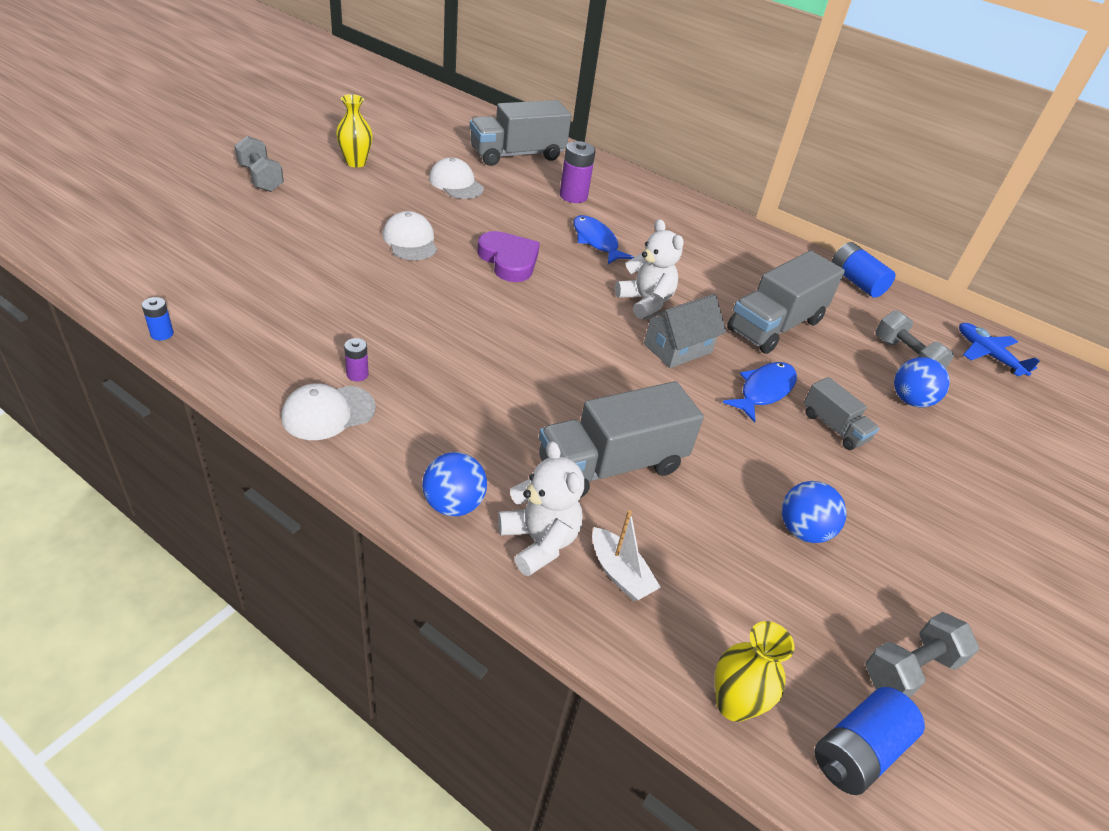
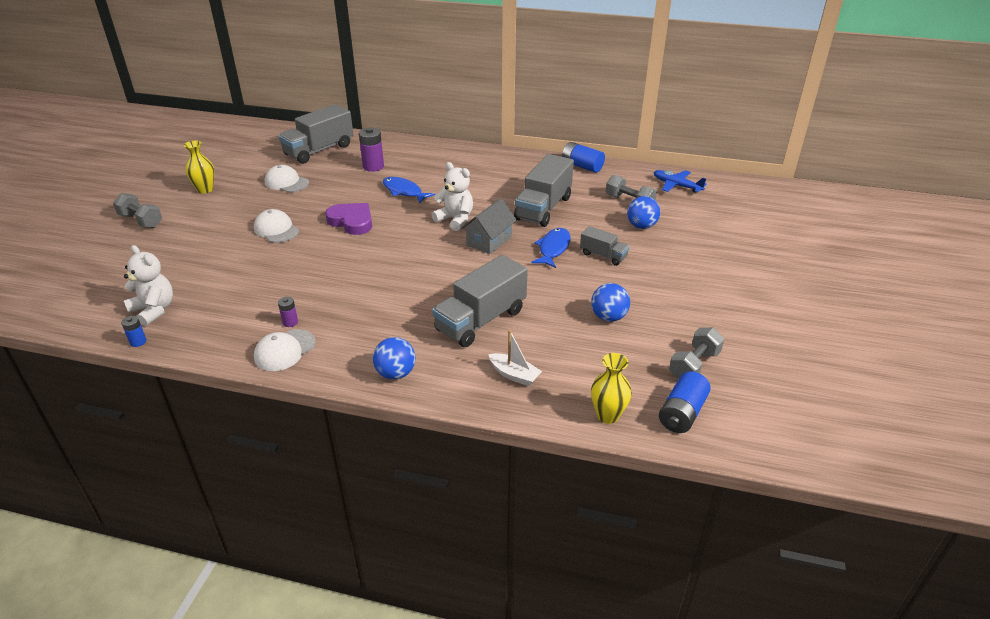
camera: 15 degrees left, 5 degrees down
(539, 542) = (458, 375): white teddy bear -> white teddy bear (154, 310)

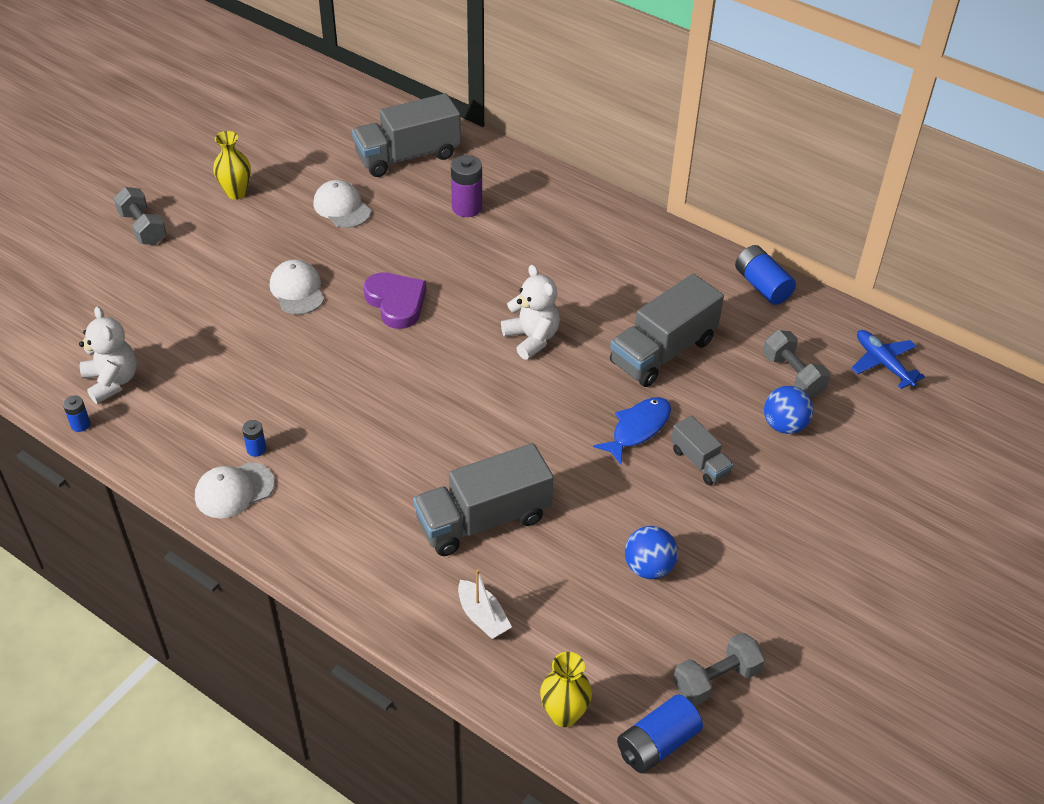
camera: 20 degrees right, 10 degrees up
(290, 322) = (256, 449): purple battery -> blue battery
(395, 373) = (345, 567): blue ball -> none
(404, 191) = (487, 266): blue fish -> none
(489, 241) = (559, 389): grey house -> none

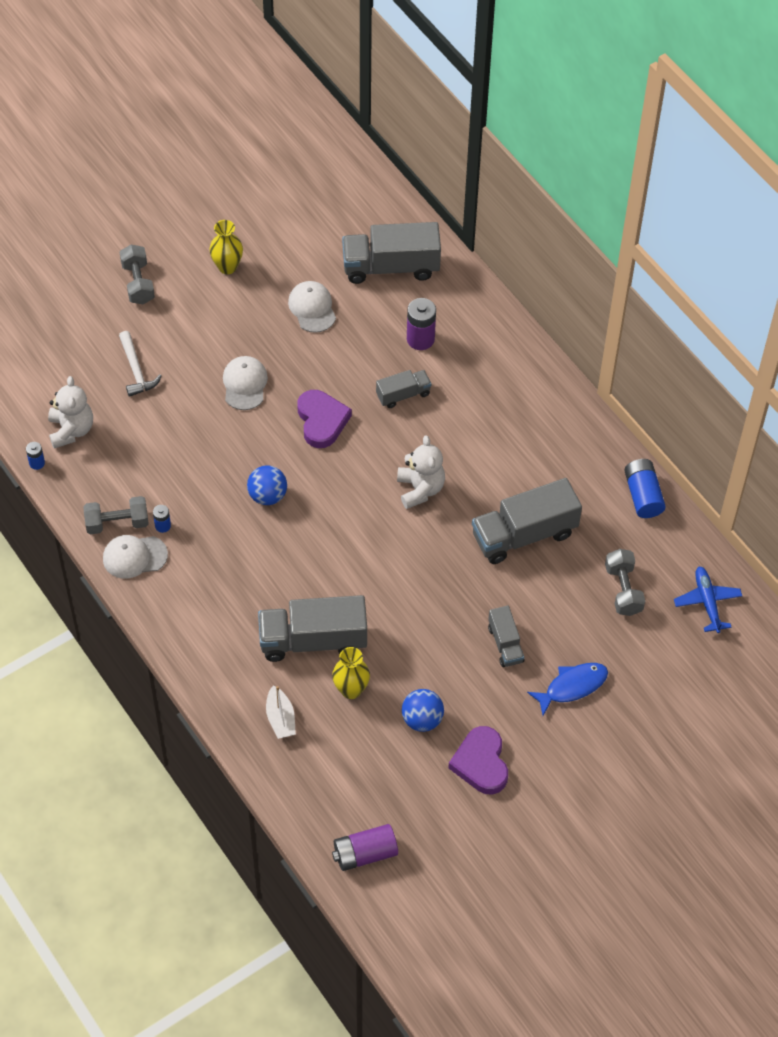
camera: 20 degrees right, 10 degrees up
(169, 306) = (136, 370): none -> white hammer
(472, 259) = (403, 395): none -> grey truck
(564, 714) = (308, 810): yellow vase -> yellow vase (351, 689)
(638, 429) = (469, 600): blue fish -> blue fish (572, 687)
(657, 744) = (365, 854): blue battery -> purple battery
(716, 679) = (430, 822): grey dumbbell -> grey dumbbell (117, 523)
(739, 594) = (481, 763): none -> purple heart
(784, 425) = (591, 633): blue ball -> blue ball (267, 496)

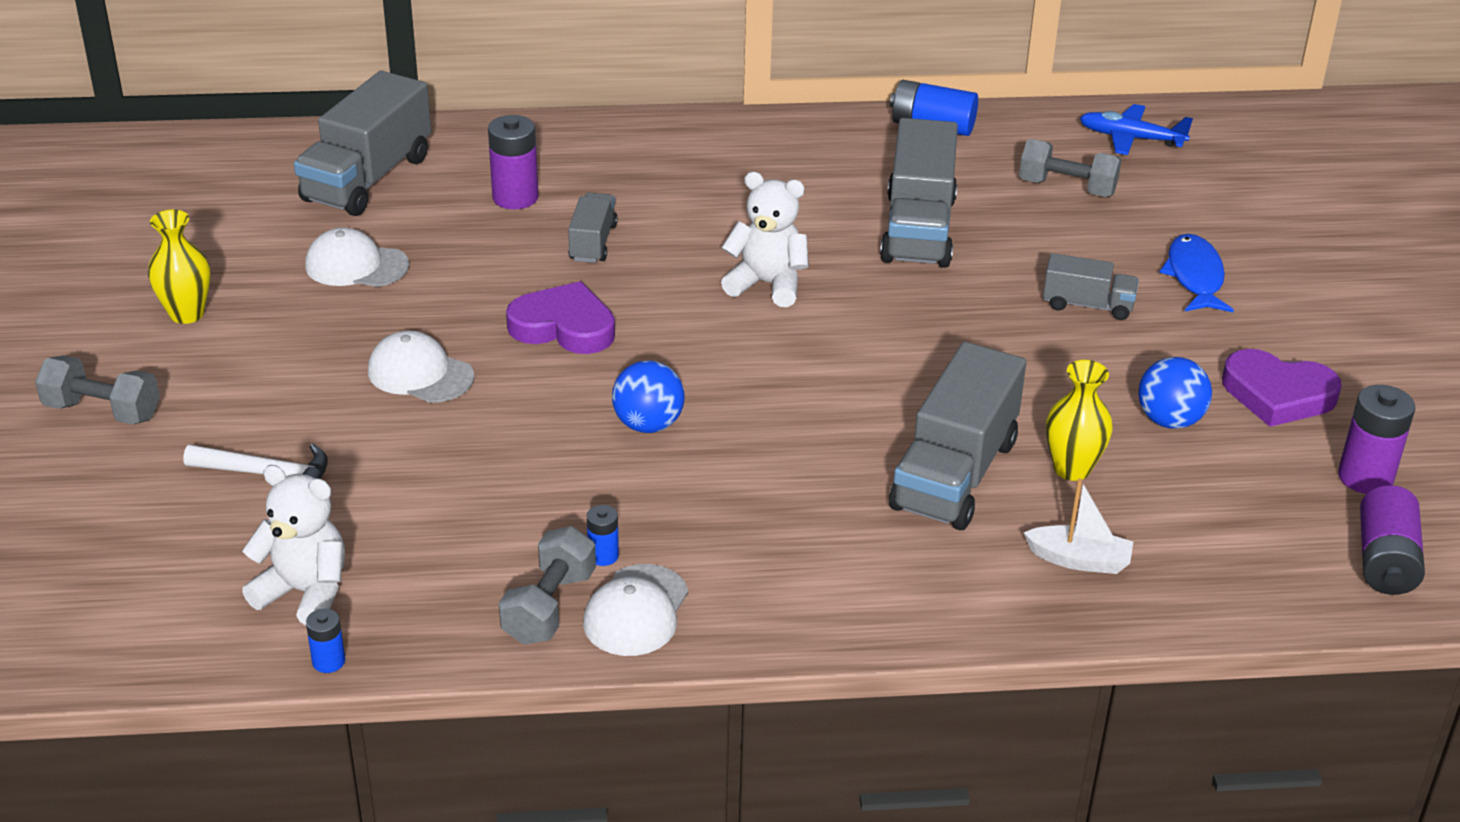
camera: 60 degrees left, 20 degrees down
(431, 826) = (1365, 477): none -> purple battery

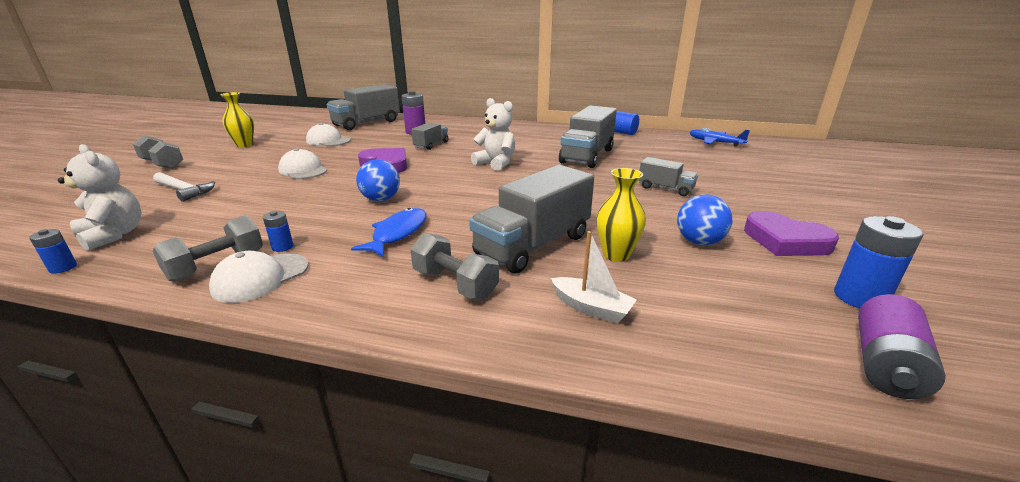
camera: 20 degrees right, 10 degrees down
(1067, 188) = (673, 152): grey dumbbell -> grey dumbbell (454, 284)
(1195, 276) = (737, 186): blue fish -> blue fish (397, 233)
(1365, 477) = (860, 298): purple battery -> blue battery

